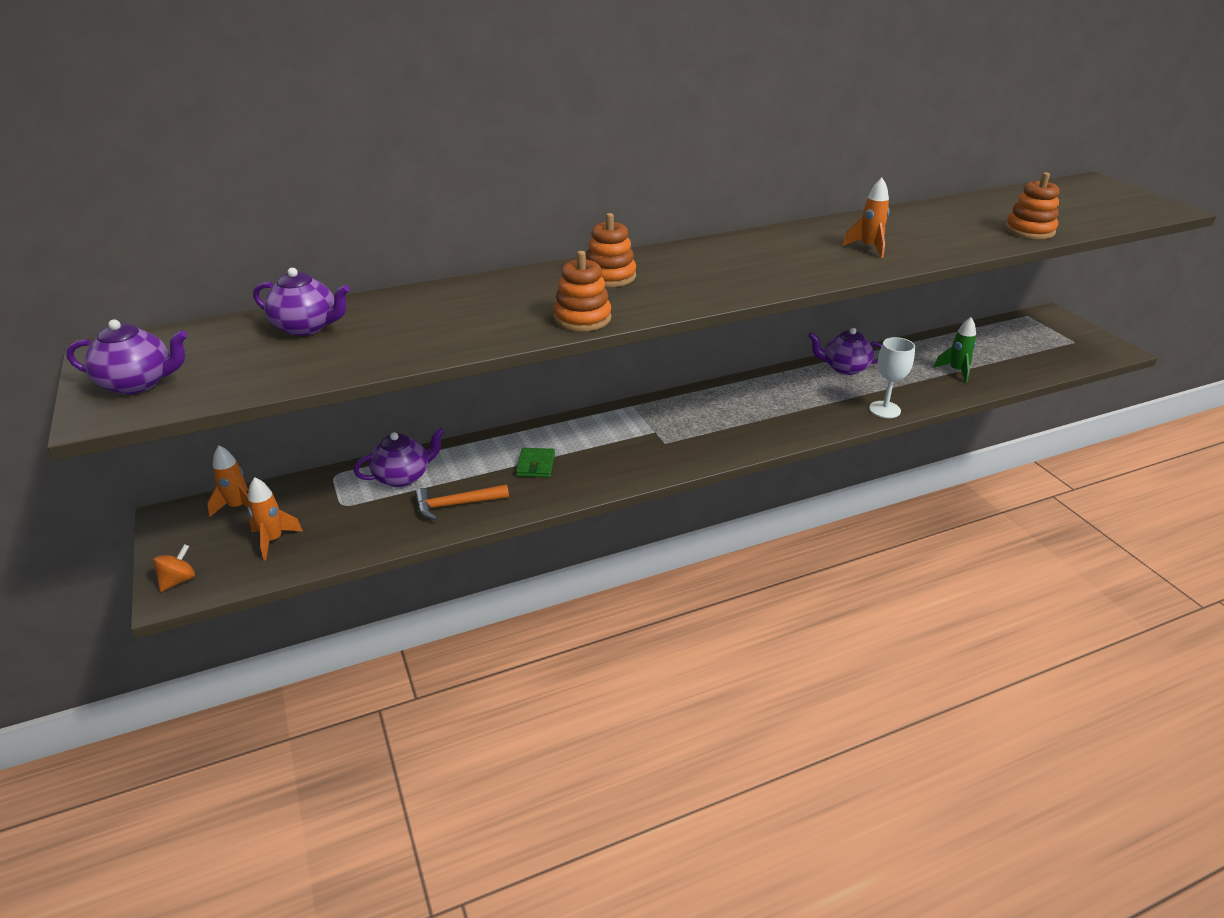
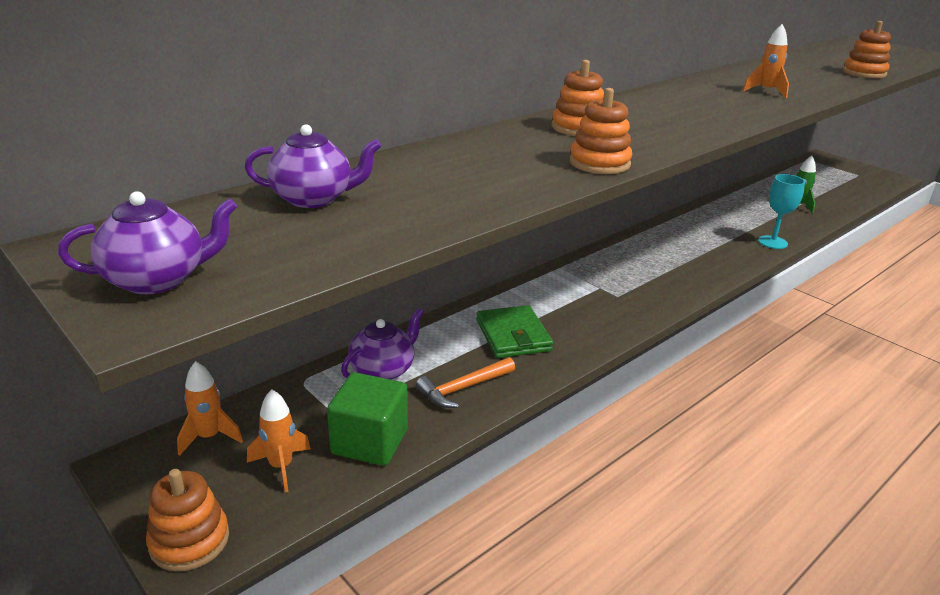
camera: 20 degrees left, 5 degrees down
(178, 580) = (189, 541): orange spinning top -> orange stacking toy
(350, 534) = (370, 442): none -> green cube
(536, 465) = (513, 335): green wallet -> green wallet, size x1.62
(844, 368) = (711, 213): purple teapot -> none
(884, 409) = (772, 242): white goblet -> turquoise goblet

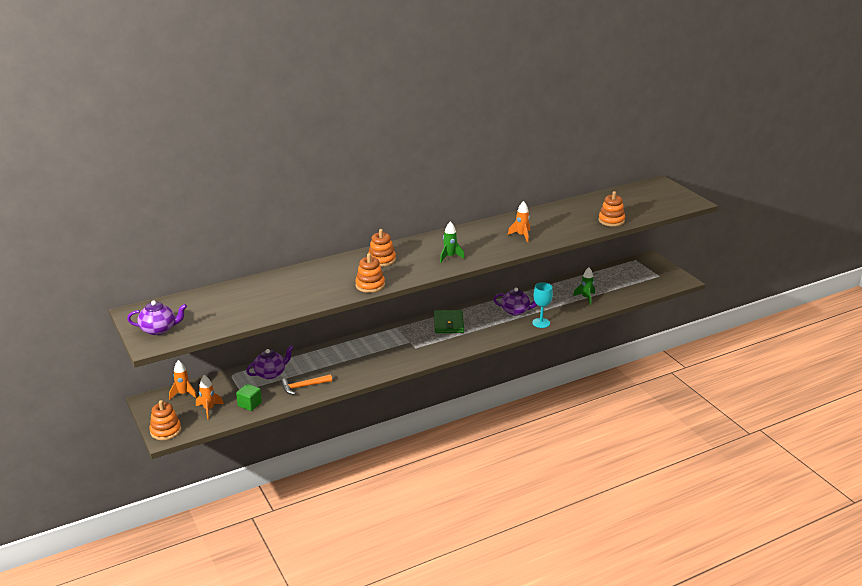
camera: 15 degrees right, 0 degrees up
(314, 198) = (229, 296): purple teapot -> purple teapot (516, 311)
(370, 442) = (250, 404): green cube -> green cube, size x0.65
(513, 335) = (344, 363): green wallet -> green wallet (448, 324)
(691, 119) = (450, 257): none -> green rocket

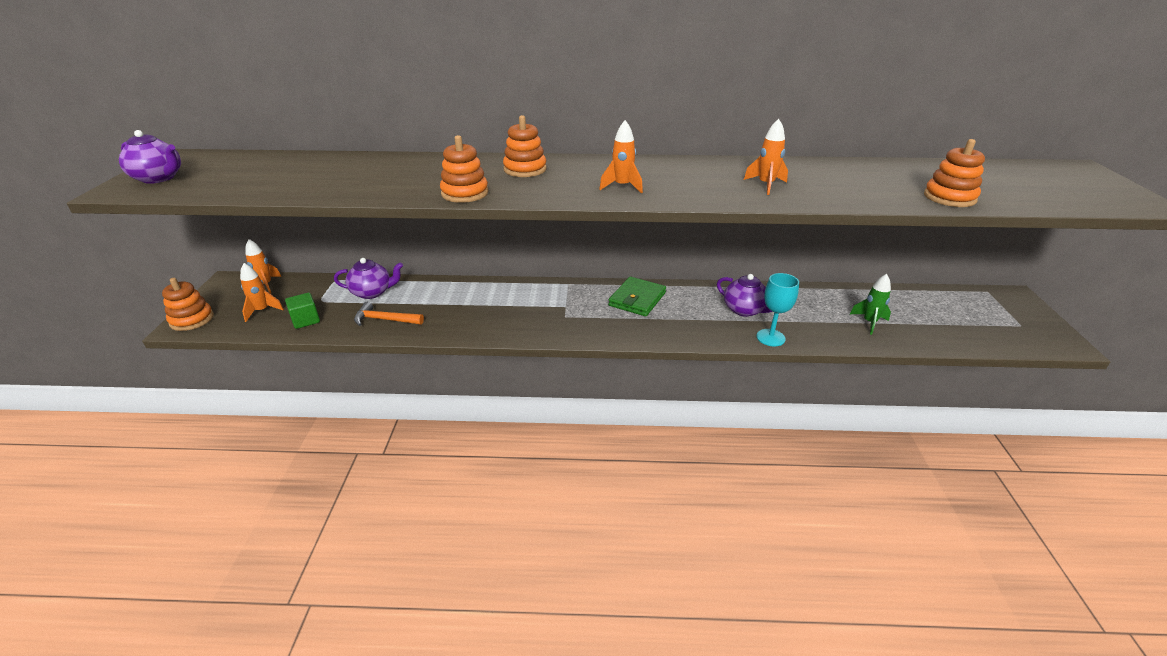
camera: 30 degrees right, 5 degrees up
(450, 257) = (622, 186): green rocket -> orange rocket

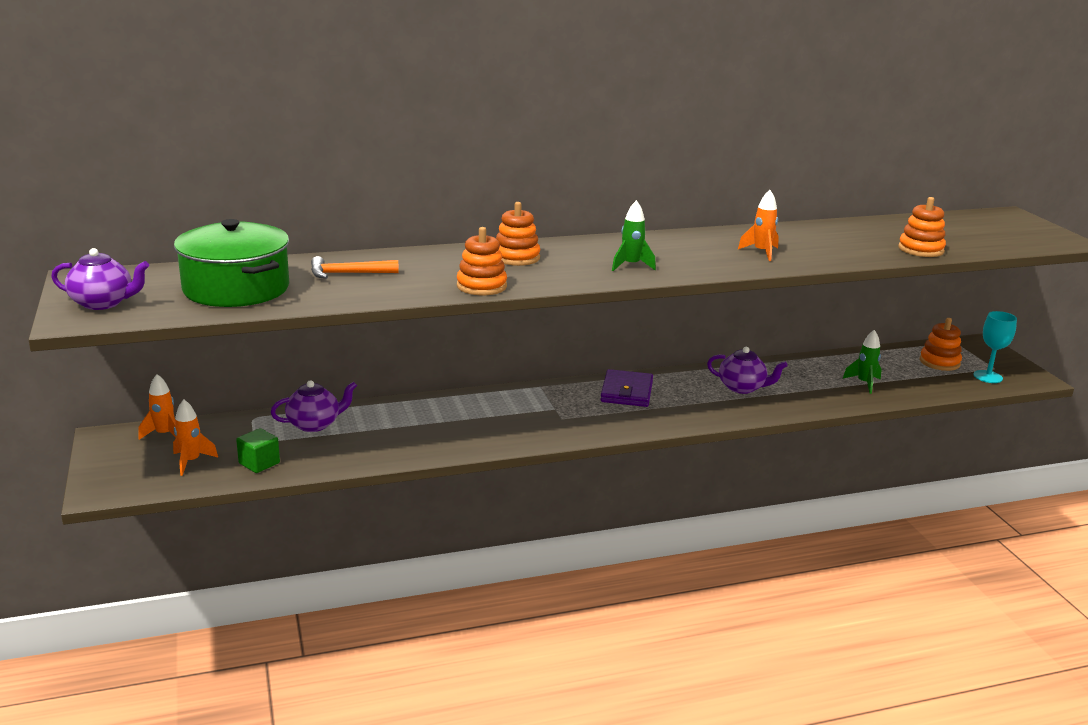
camera: 20 degrees left, 10 degrees down
(192, 319) = (105, 483): orange stacking toy -> orange stacking toy (939, 362)
(269, 175) = (236, 288): none -> green pot
(384, 320) = (357, 449): orange hammer -> orange hammer (348, 274)
(622, 186) = (631, 266): orange rocket -> green rocket
(637, 299) = (627, 392): green wallet -> purple wallet
(770, 337) = (781, 409): turquoise goblet -> turquoise goblet (988, 377)

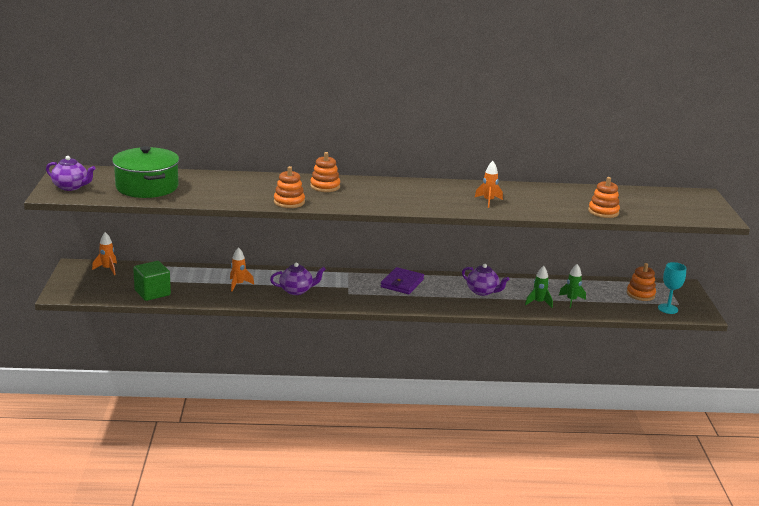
camera: 15 degrees right, 0 degrees up
(191, 462) = (115, 286): orange rocket -> orange rocket (238, 284)
(259, 463) = (152, 293): green cube -> green cube, size x1.54
(314, 424) = (195, 275): purple teapot -> purple teapot (296, 290)
(348, 274) = (216, 185): orange hammer -> none
(631, 266) = (393, 200): green rocket -> green rocket (538, 302)

